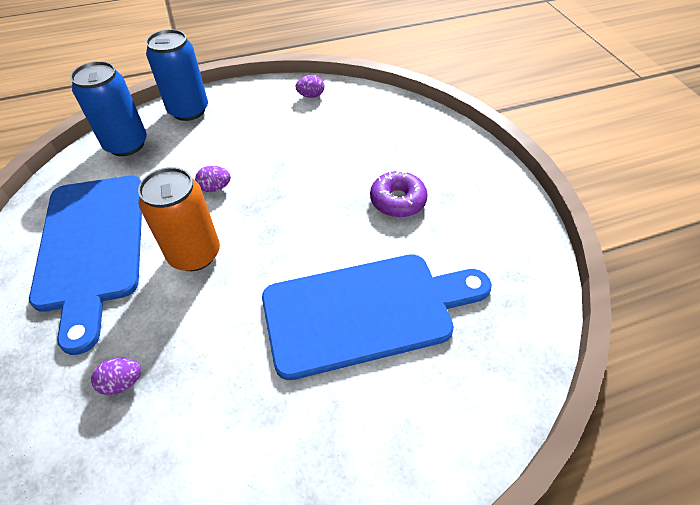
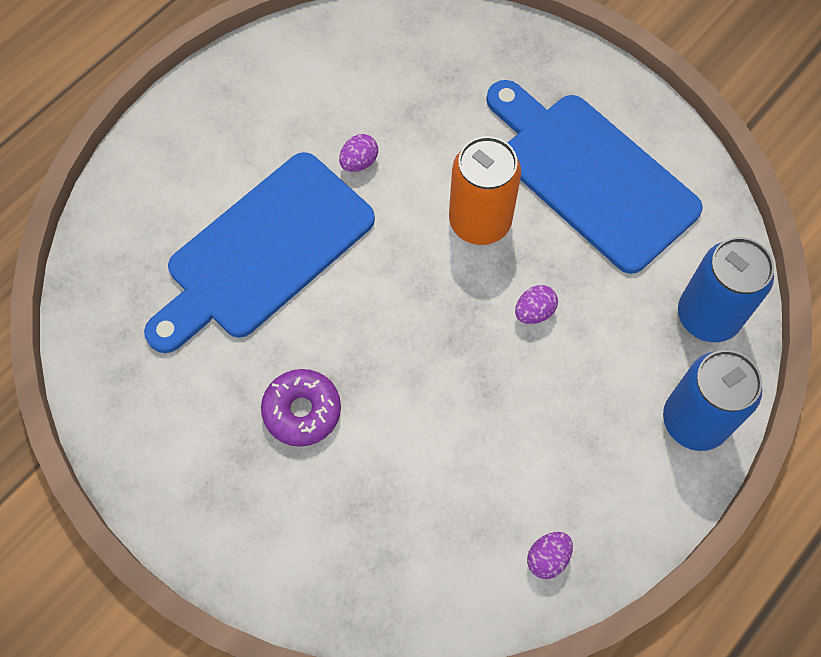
camera: 150 degrees right, 15 degrees up
(122, 382) = (434, 89): purple egg -> purple egg (359, 162)

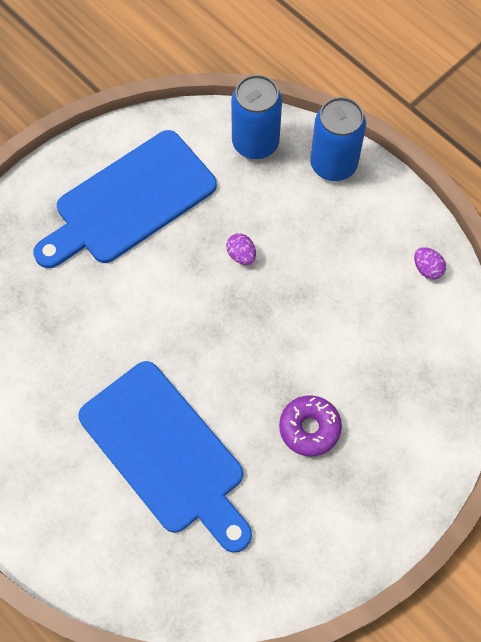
camera: 85 degrees left, 0 degrees up
(359, 162) = (91, 371): purple egg -> none
(480, 221) = (160, 284): orange can -> none

